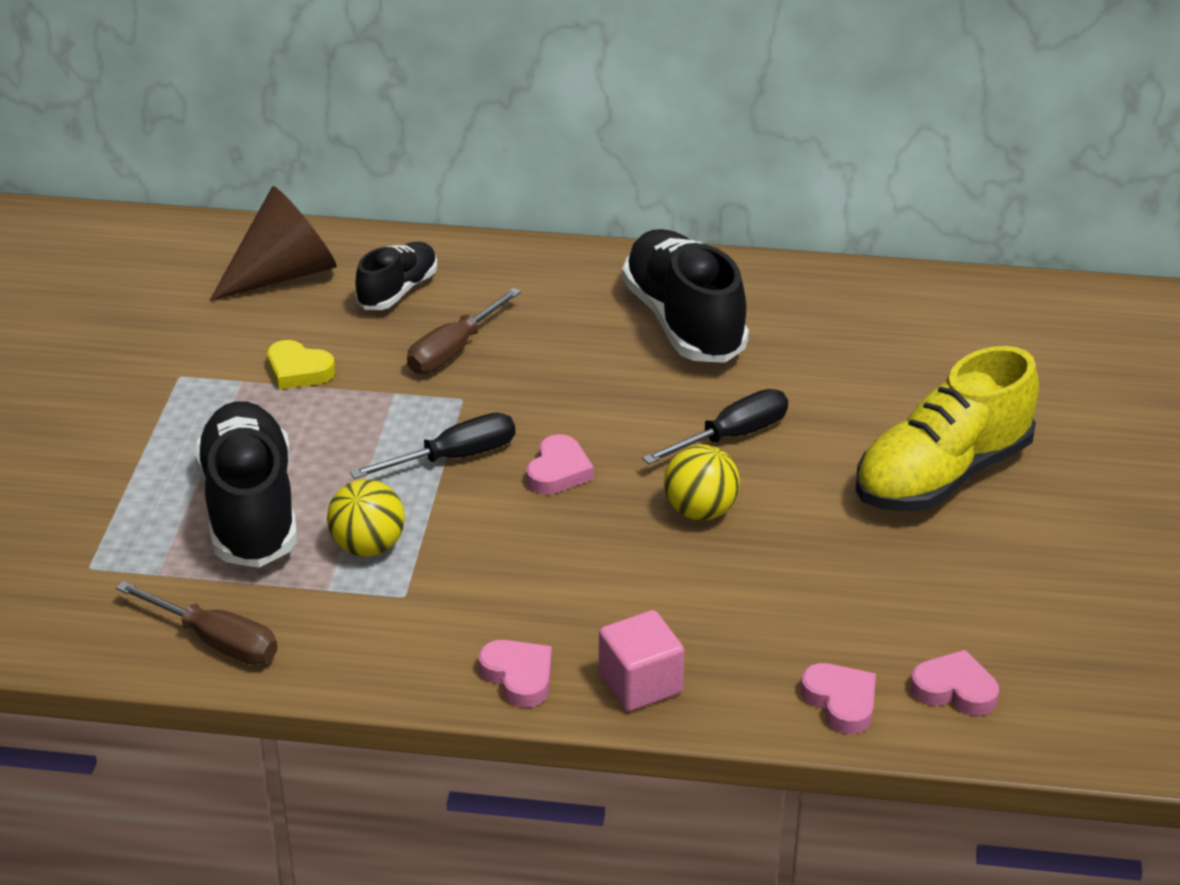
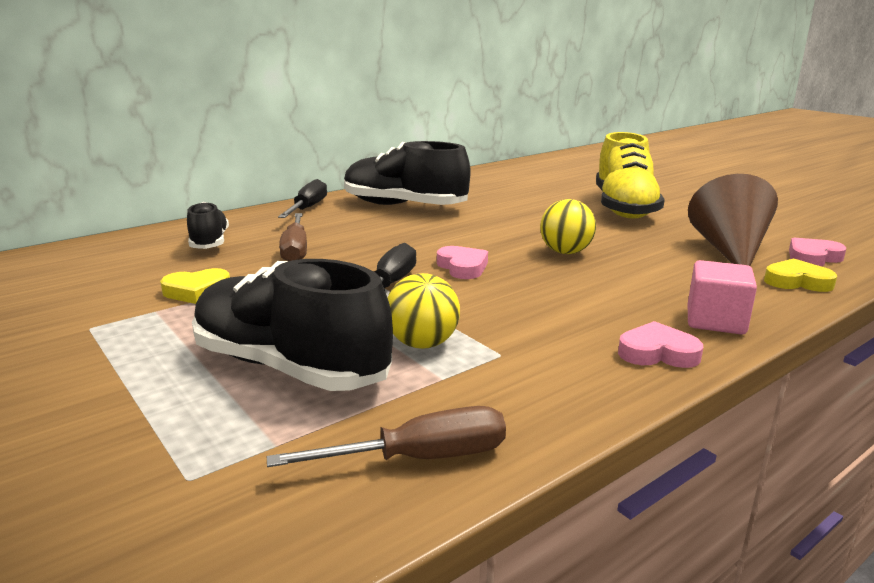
camera: 45 degrees left, 15 degrees down
(284, 274) = (105, 260): brown cone -> brown cone (729, 251)
(732, 436) = (515, 227): black screwdriver -> black screwdriver (308, 208)
(841, 702) = (797, 282): pink heart -> yellow heart

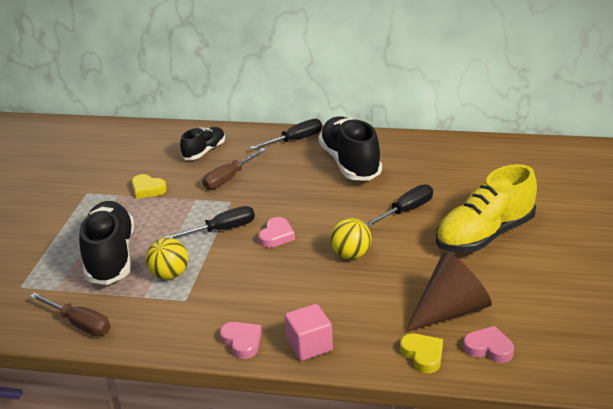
camera: 50 degrees right, 10 degrees up
(531, 215) = (406, 211): none -> black screwdriver

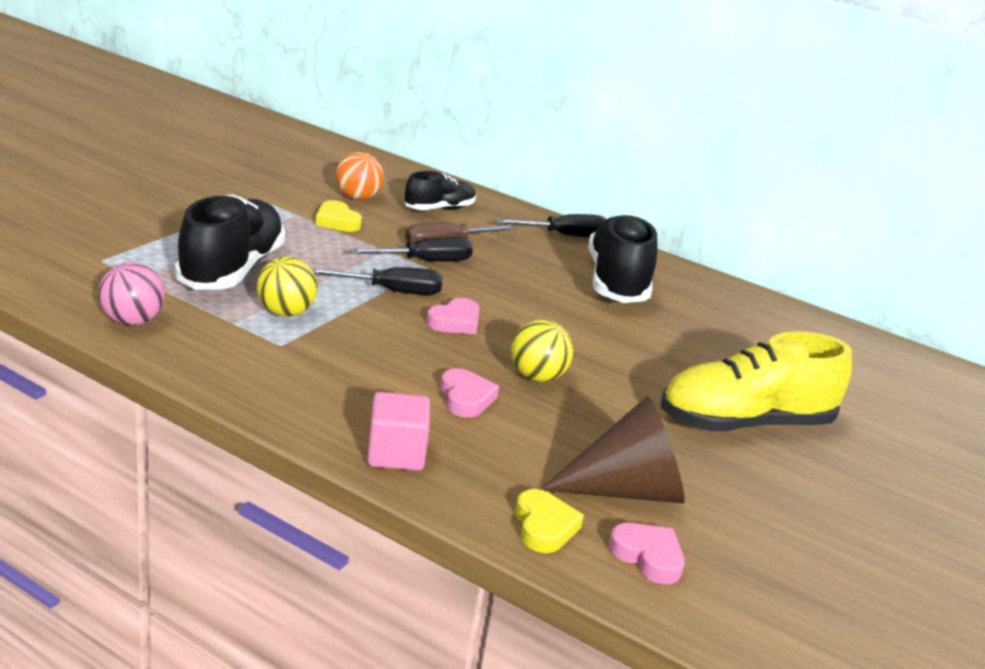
camera: 15 degrees right, 5 degrees down
(80, 324) = (132, 321): brown screwdriver -> pink ball
(146, 164) = (358, 198): none -> orange ball
(242, 342) = (311, 415): pink heart -> pink heart (466, 398)
(406, 211) = (652, 357): black screwdriver -> black screwdriver (425, 261)

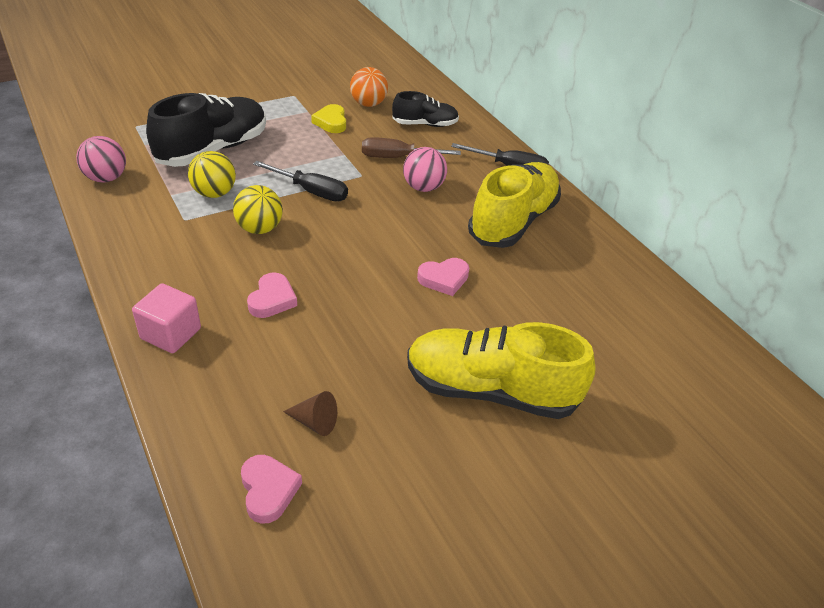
camera: 30 degrees right, 15 degrees up
(425, 261) = (365, 170): black screwdriver -> none
(455, 322) = (333, 229): pink heart -> pink heart (444, 279)
(502, 267) = (423, 187): none -> pink ball
(537, 377) = (349, 295): yellow ball -> yellow ball (259, 229)
(544, 527) = (214, 433): yellow heart -> none
(617, 282) = (513, 221): black shoe -> yellow shoe
(626, 490) = (315, 422): brown cone -> brown cone, size x0.45

